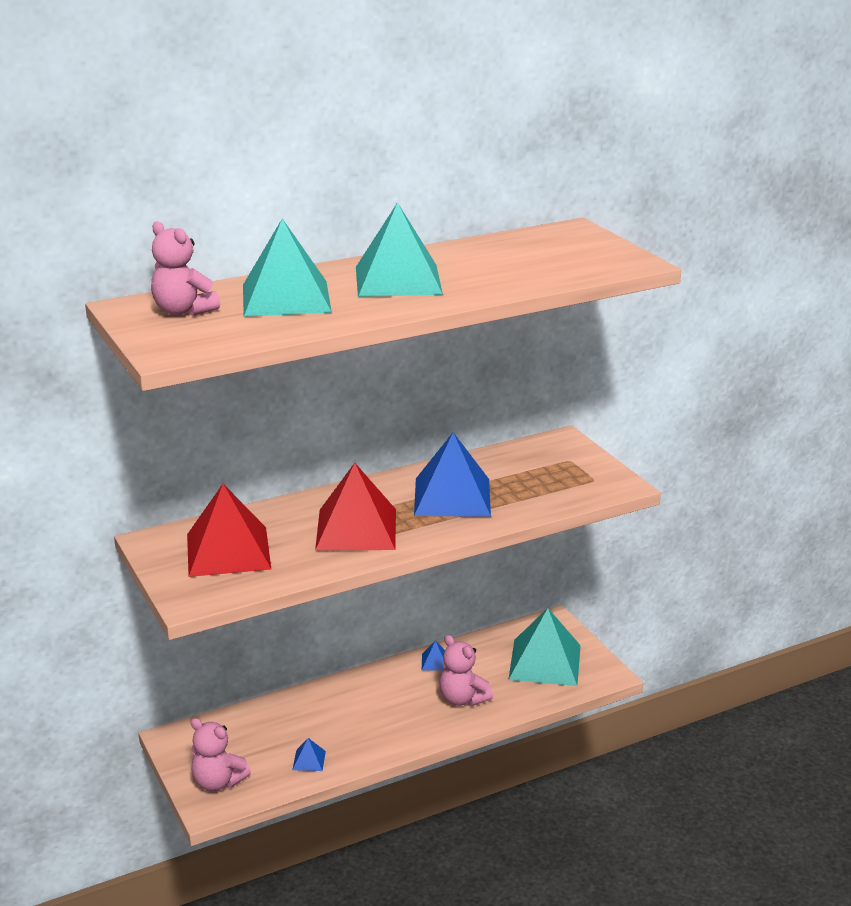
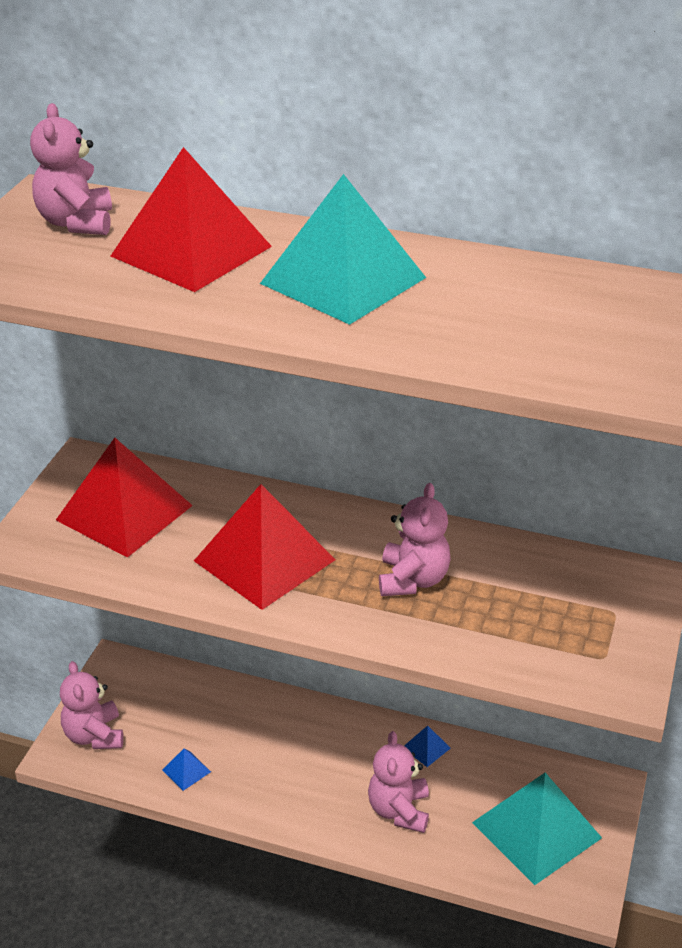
camera: 45 degrees right, 10 degrees up
(286, 298) = (191, 251): turquoise pyramid -> red pyramid
(452, 497) = (412, 580): blue pyramid -> pink teddy bear

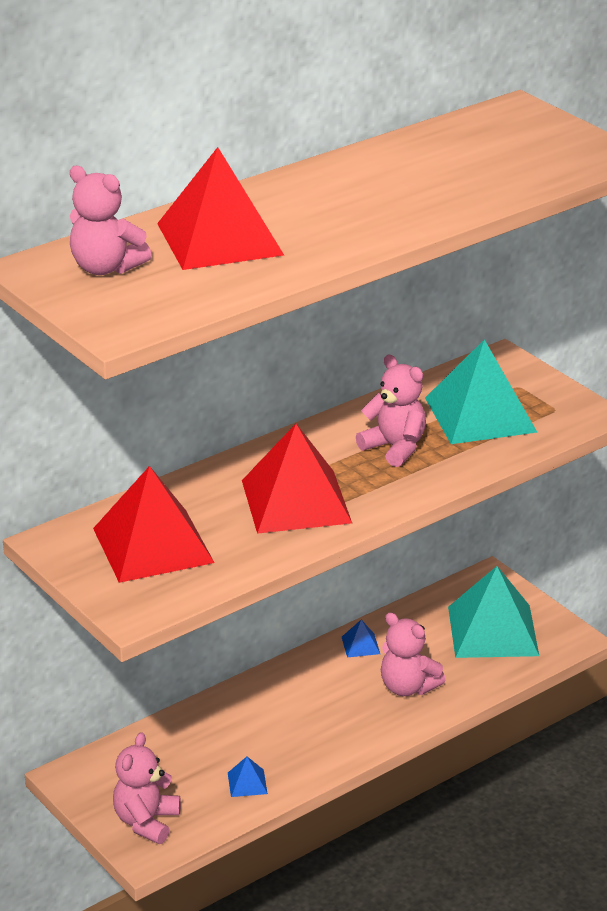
camera: 55 degrees left, 5 degrees down
(94, 735) = (146, 822): pink teddy bear -> pink teddy bear turned 90 degrees clockwise
(343, 280) = (341, 202): turquoise pyramid -> turquoise pyramid (480, 414)

